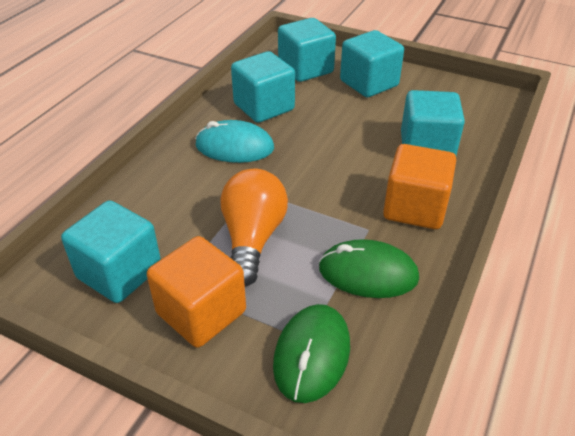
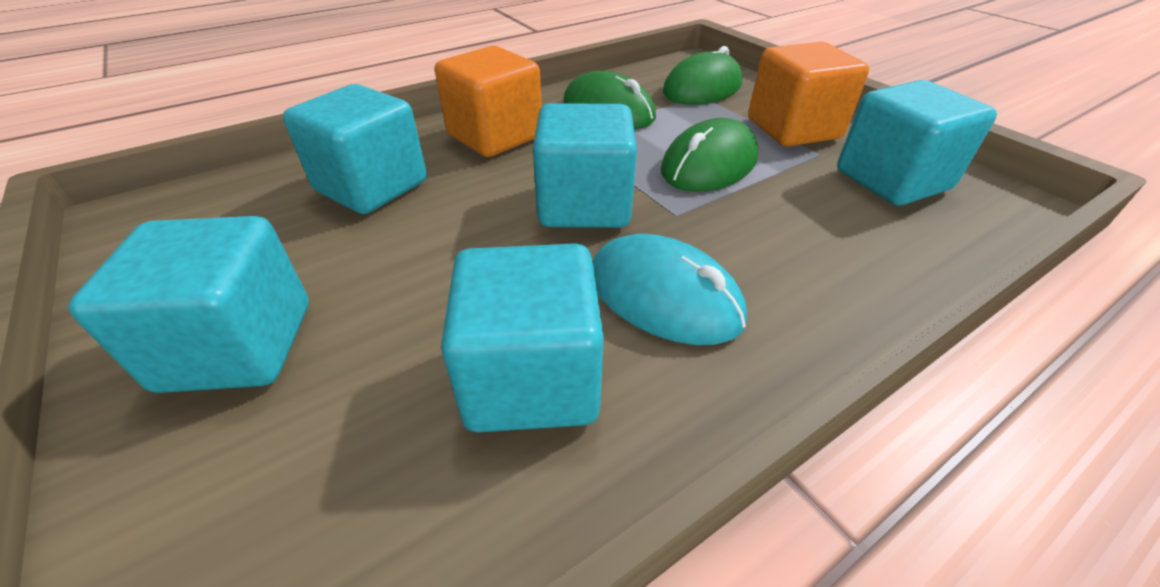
camera: 150 degrees left, 0 degrees up
(252, 238) = (709, 164): orange light bulb -> green mouse
(305, 69) = (283, 489): turquoise cube -> turquoise cube (584, 205)

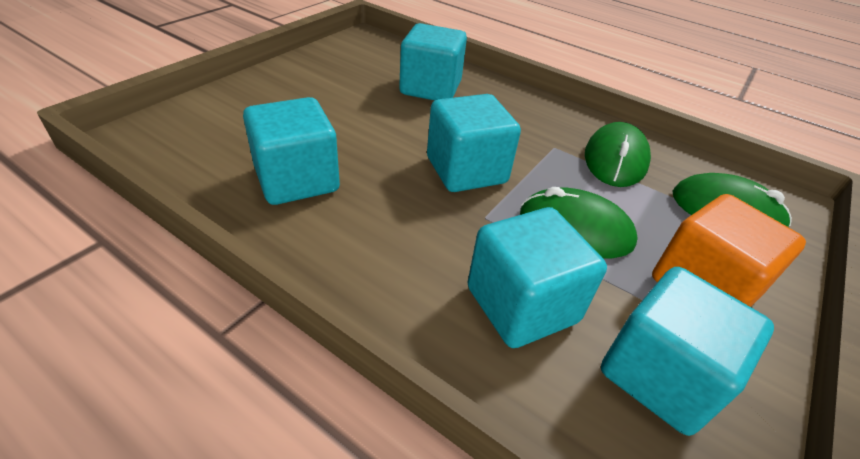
camera: 65 degrees right, 0 degrees up
(238, 346) = (292, 92): turquoise cube -> turquoise cube (522, 304)
(495, 136) = (523, 115): orange cube -> none
(663, 296) = (385, 221): turquoise mouse -> none

